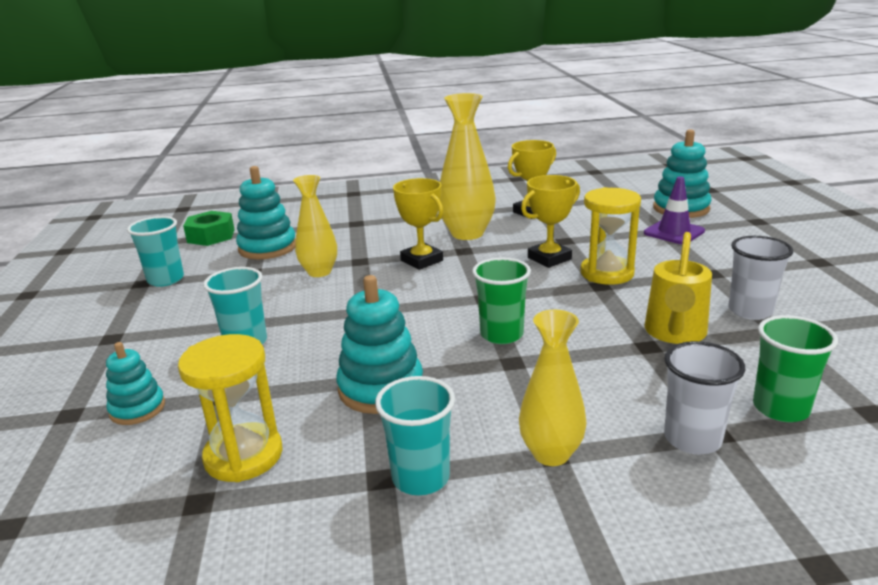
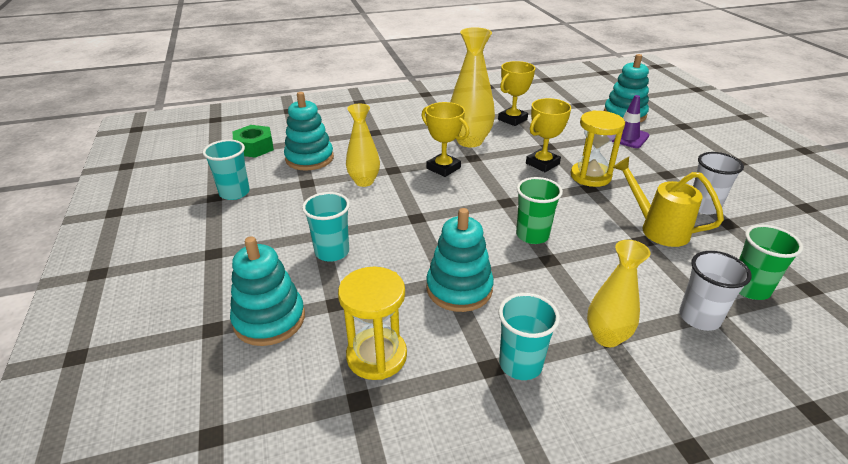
camera: 10 degrees left, 10 degrees up
(137, 409) = (269, 319): turquoise stacking toy -> turquoise stacking toy, size x1.64
(674, 333) = (657, 229): yellow watering can -> yellow watering can turned 120 degrees clockwise

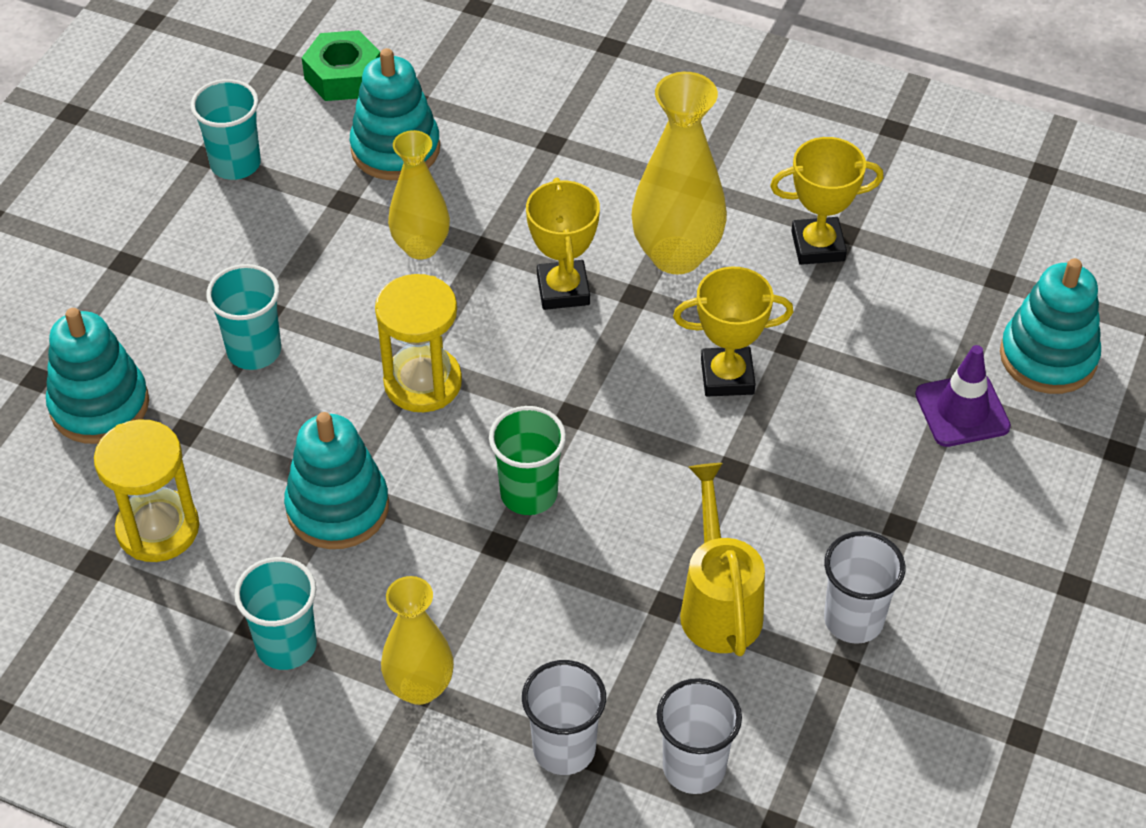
camera: 40 degrees right, 15 degrees up
(590, 176) = (766, 450): yellow hourglass -> yellow hourglass (423, 382)
(749, 288) = (694, 767): green cup -> white cup

